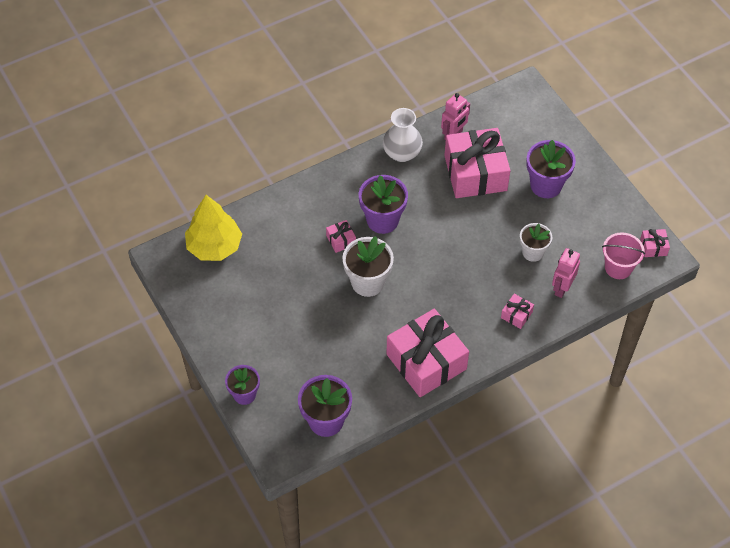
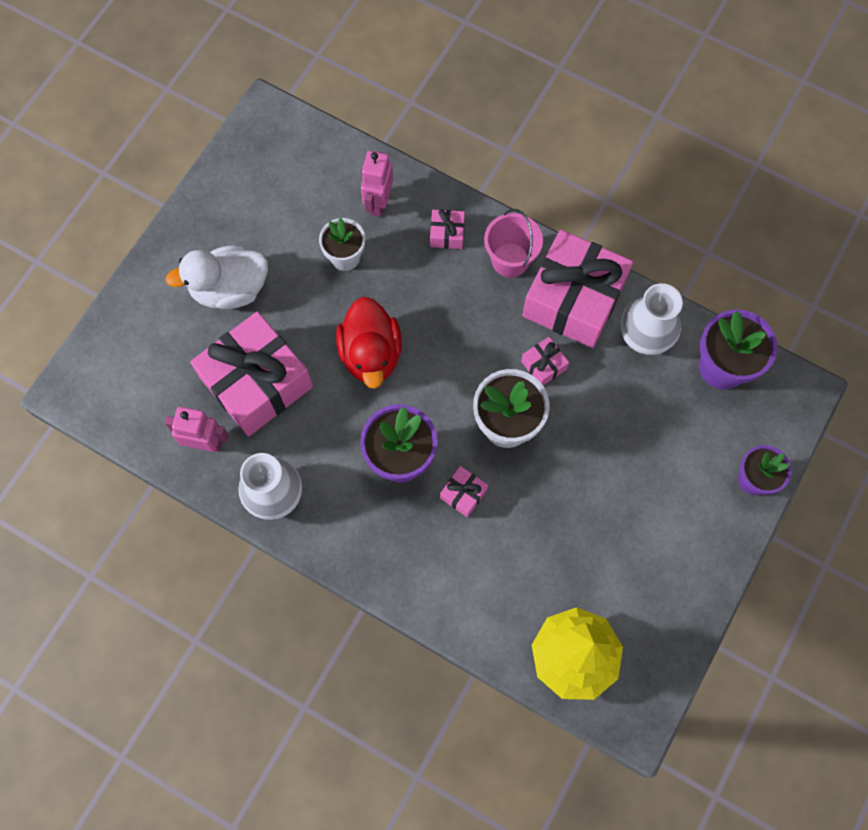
camera: 120 degrees left, 15 degrees up
(376, 389) = (645, 335): none -> white vase
(458, 236) = (371, 354): none -> red duck
(546, 185) = (230, 289): purple flower pot -> white duck
(562, 288) = (378, 203): pink robot -> pink robot turned 105 degrees clockwise
(618, 267) = (312, 156): pink bucket -> pink bucket (510, 260)
(653, 247) = (259, 132): pink gift -> pink gift (543, 365)

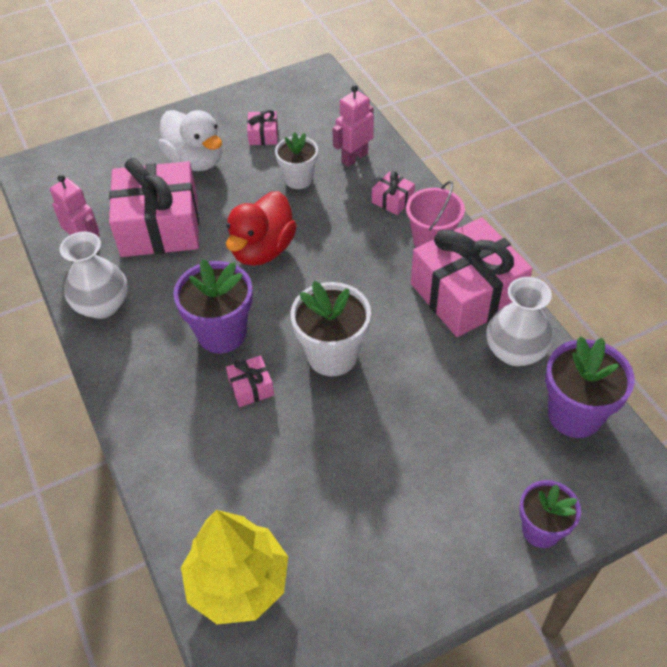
camera: 35 degrees right, 20 degrees down
(230, 289) = (195, 160): white duck -> white duck turned 150 degrees counterclockwise
(543, 365) = (401, 328): pink gift -> pink gift (263, 135)

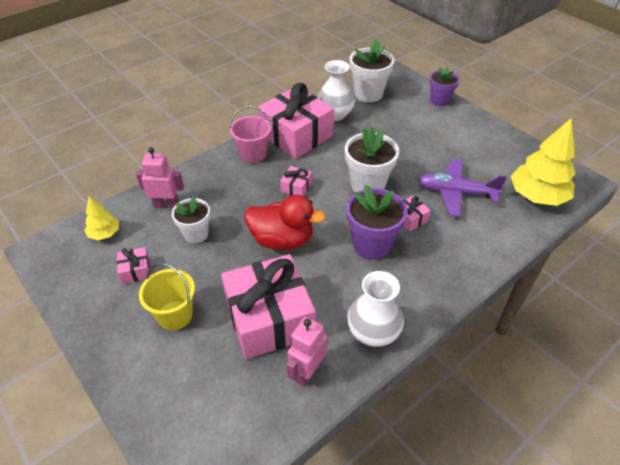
camera: 105 degrees left, 5 degrees down
(195, 160) = (175, 315): white duck -> yellow bucket
(283, 463) = (456, 193): none -> purple plane
(324, 113) = (104, 234): none -> yellow tree
(354, 158) = (166, 205): pink robot -> pink robot turned 150 degrees clockwise
(392, 200) = (214, 177): pink gift -> pink gift (296, 187)
(574, 415) = (368, 94): purple flower pot -> white flower pot

